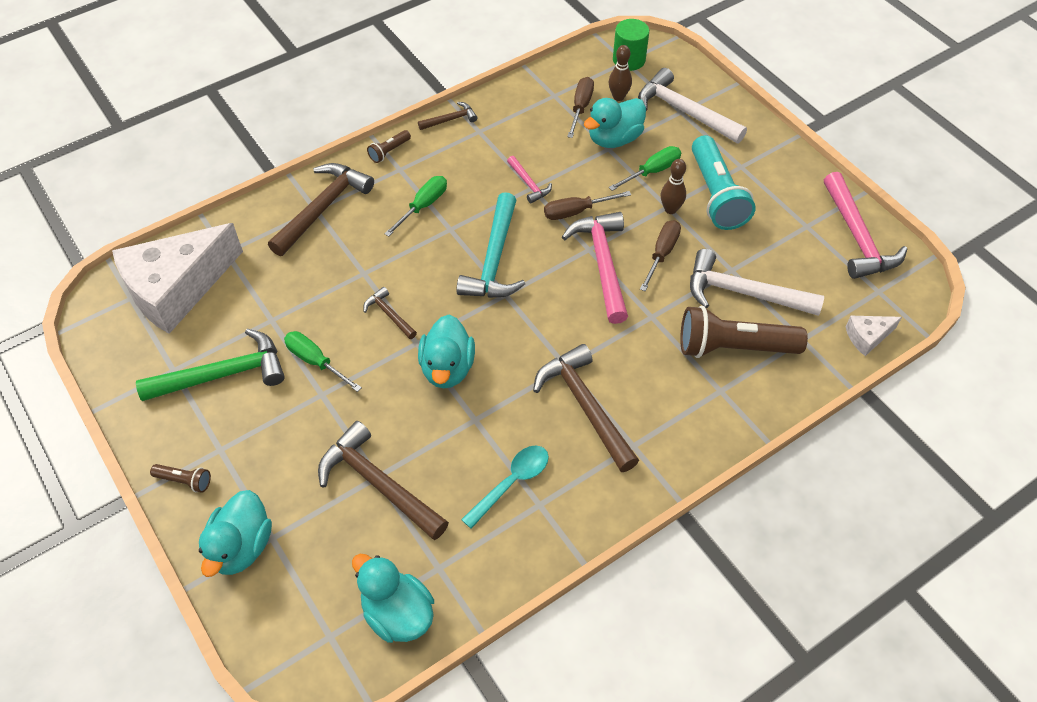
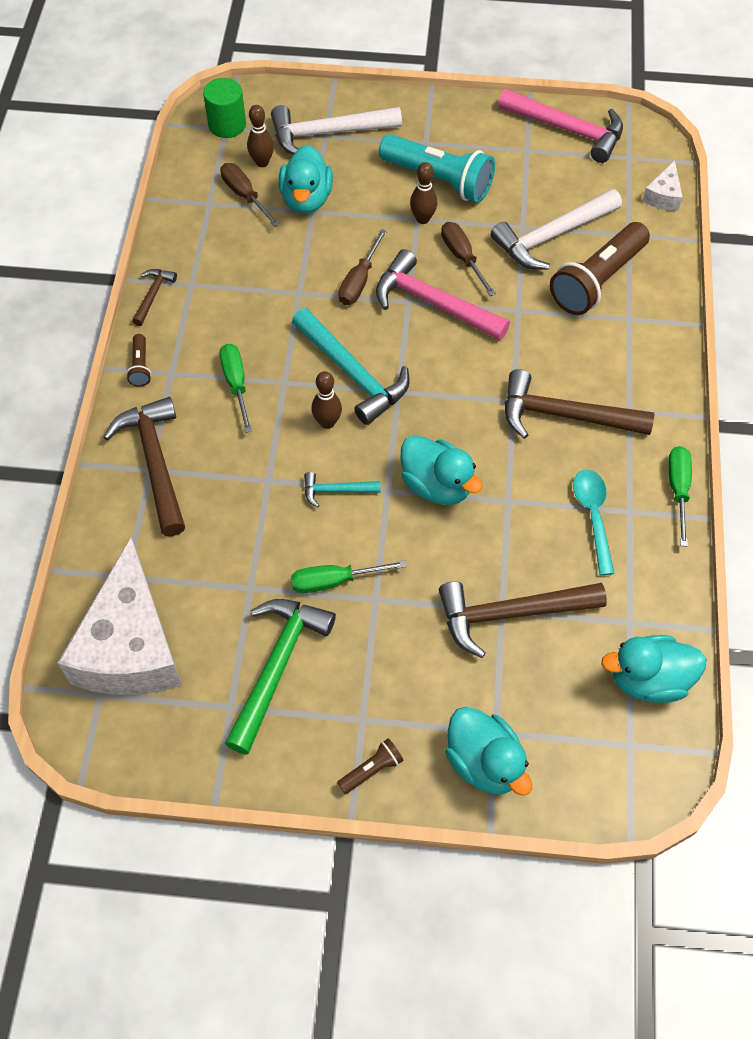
camera: 50 degrees left, 5 degrees up
(389, 314) = (336, 490): brown hammer -> turquoise hammer
(440, 273) = (327, 422): none -> brown bowling pin
(529, 184) = (293, 292): pink hammer -> none
(652, 171) = (370, 201): green screwdriver -> green screwdriver (678, 490)

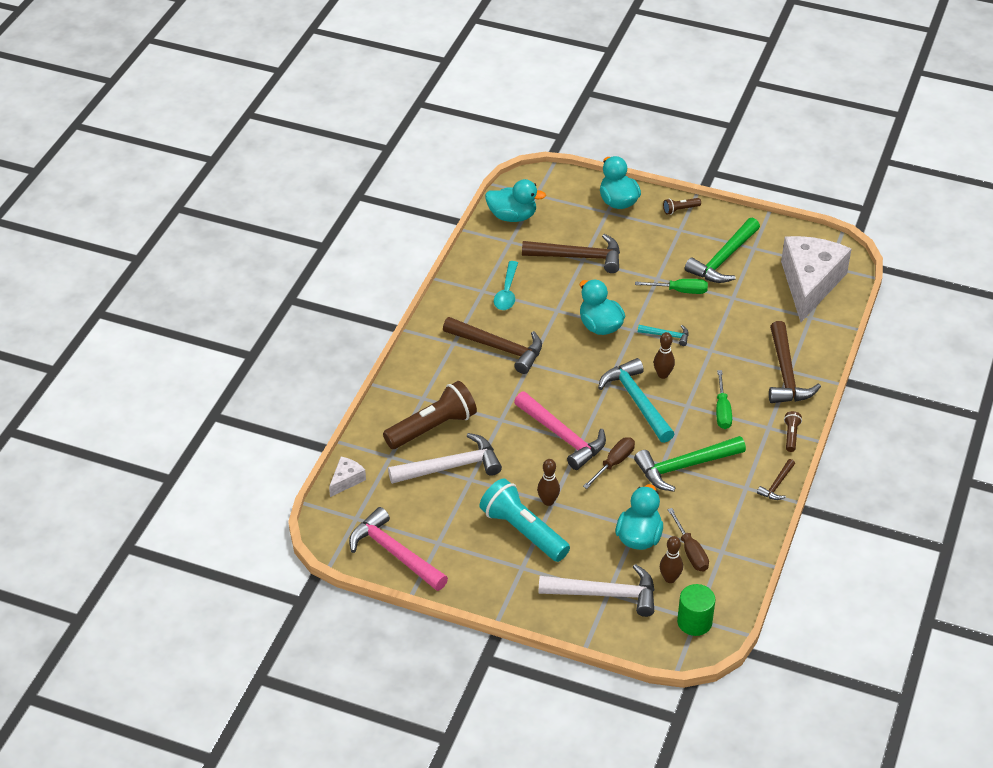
camera: 165 degrees left, 15 degrees down
(271, 295) = (684, 466): none -> green hammer
(462, 257) = (528, 465): brown screwdriver -> none
(678, 490) = (446, 295): green screwdriver -> none

